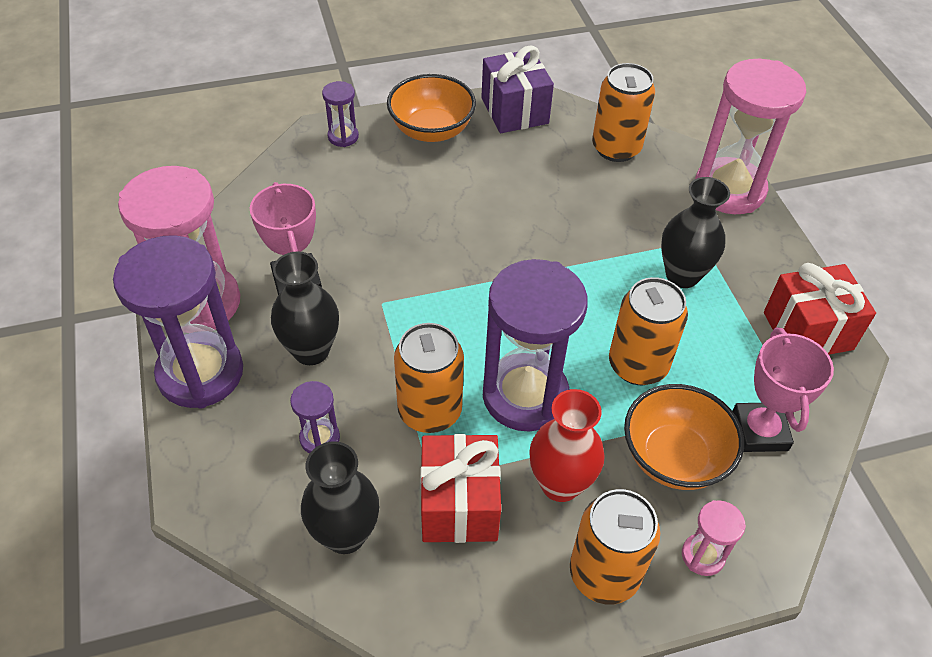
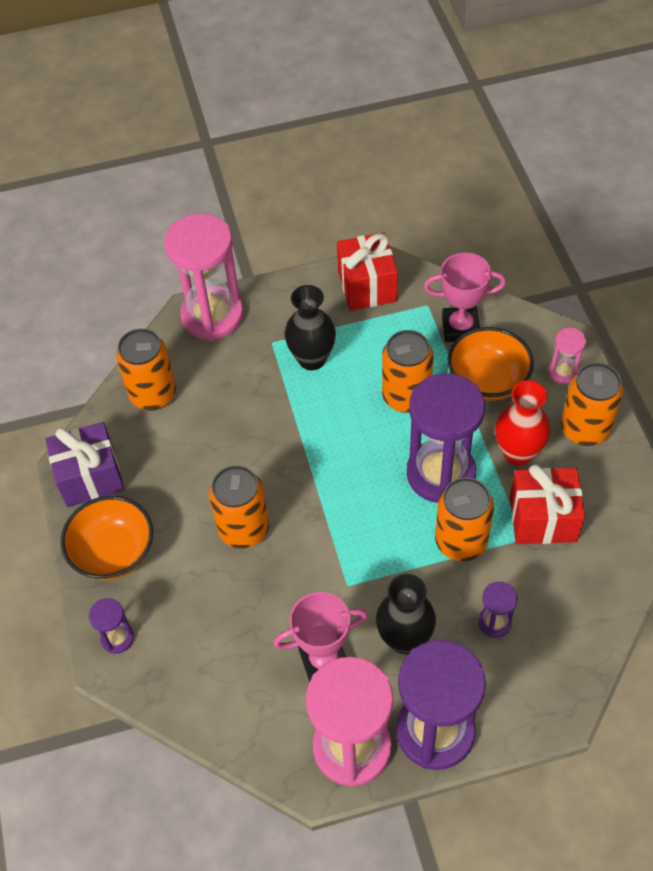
camera: 85 degrees left, 5 degrees up
(345, 534) = (578, 595): black vase -> none
(453, 219) = (243, 529): none -> orange can

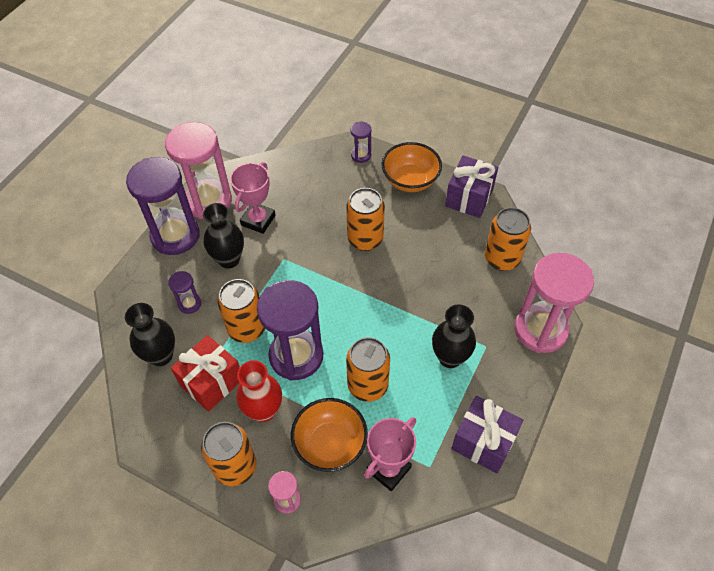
camera: 130 degrees right, 0 degrees up
(367, 286) = (483, 442): red gift -> purple gift
(572, 589) = (161, 355): none -> black vase

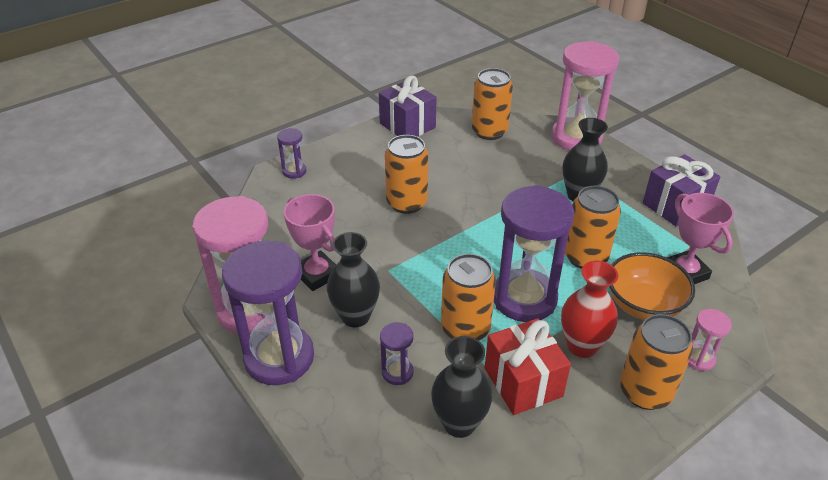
camera: 65 degrees left, 15 degrees down
(410, 180) = (356, 151): orange bowl -> none

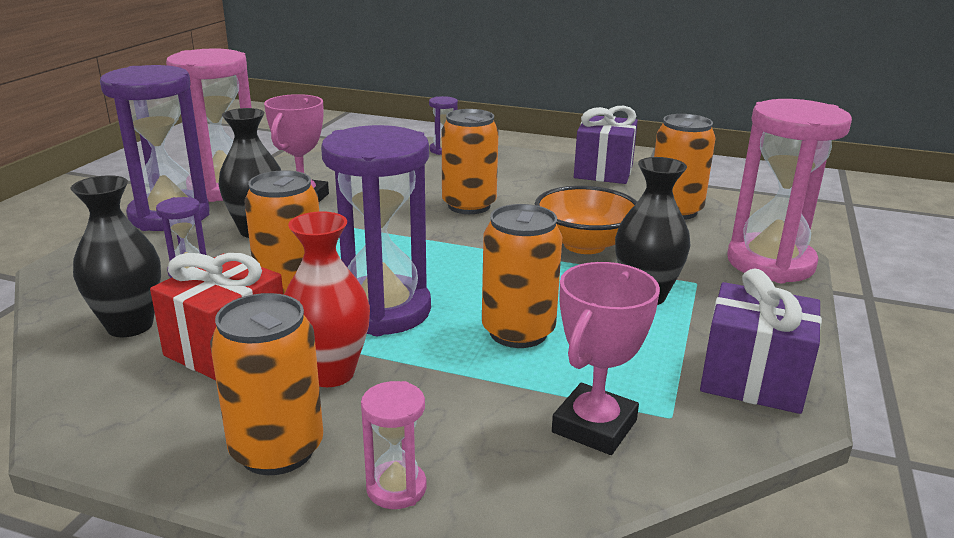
camera: 55 degrees right, 15 degrees down
(643, 305) = (469, 404): orange bowl -> orange bowl (584, 245)

